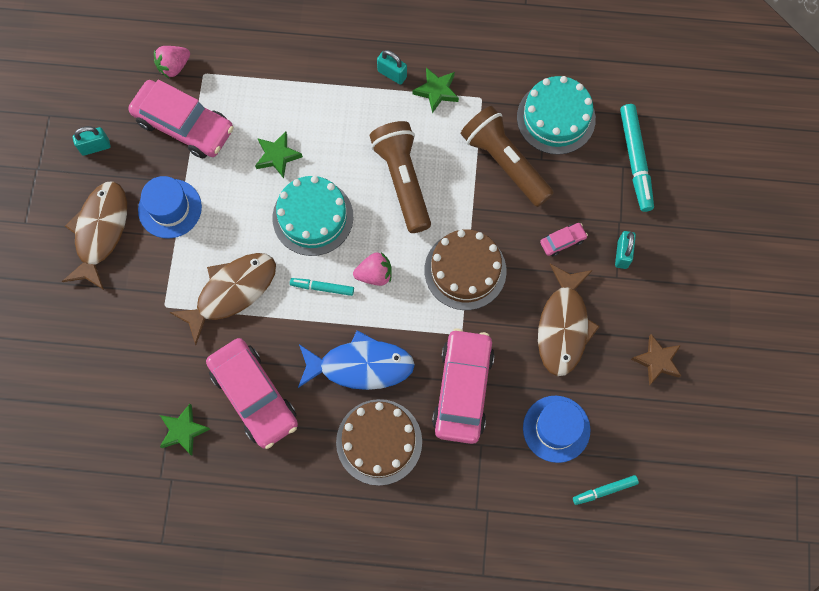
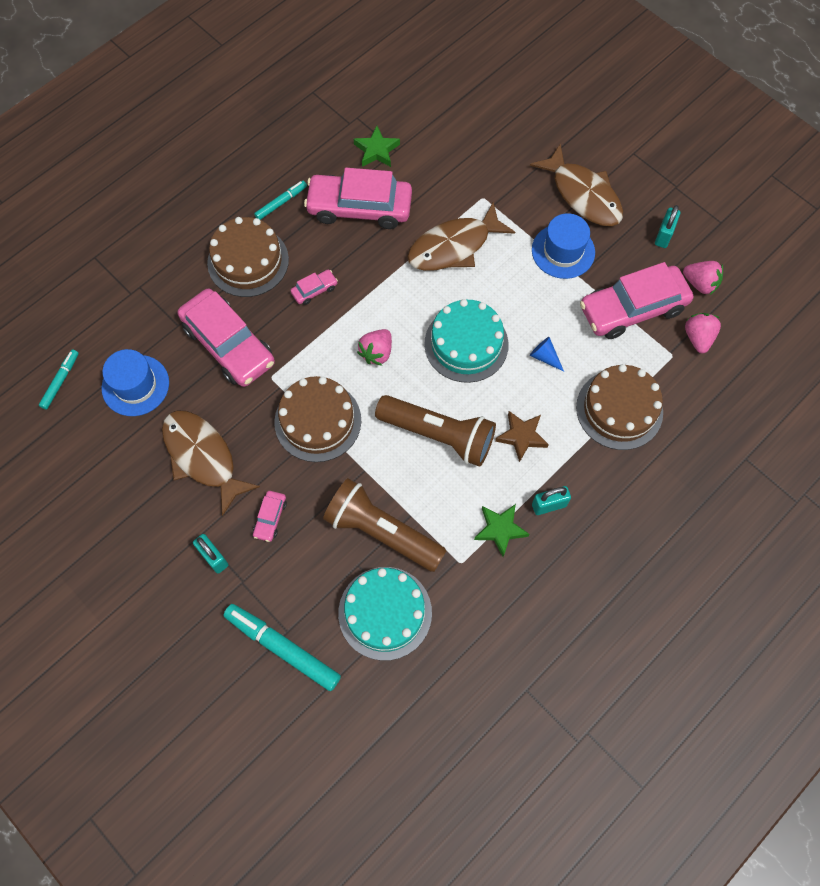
camera: 130 degrees right, 5 degrees down
(122, 94) = (700, 284): none -> pink strawberry
(232, 292) = (454, 246): brown fish -> brown fish turned 60 degrees clockwise
(277, 156) = (544, 357): green star -> blue cone
(279, 79) = (619, 409): none -> brown cake
(322, 287) = (400, 308): turquoise marker -> turquoise marker (281, 203)
(360, 366) = (314, 290): blue fish -> pink car
(505, 162) = (382, 531): brown flashlight -> brown flashlight turned 150 degrees counterclockwise
(657, 361) = (106, 505): brown star -> brown star (521, 436)

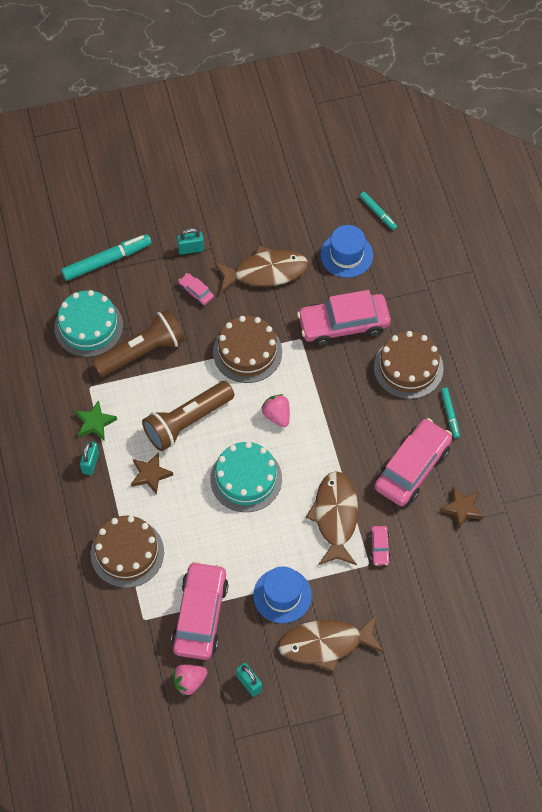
camera: 120 degrees right, 5 degrees down
(314, 290) = (355, 400): pink car -> pink car (379, 547)
(376, 150) = (462, 509): green star -> brown star
(544, 357) = (201, 527): blue cone -> none
(698, 338) = (145, 648): pink strawberry -> none

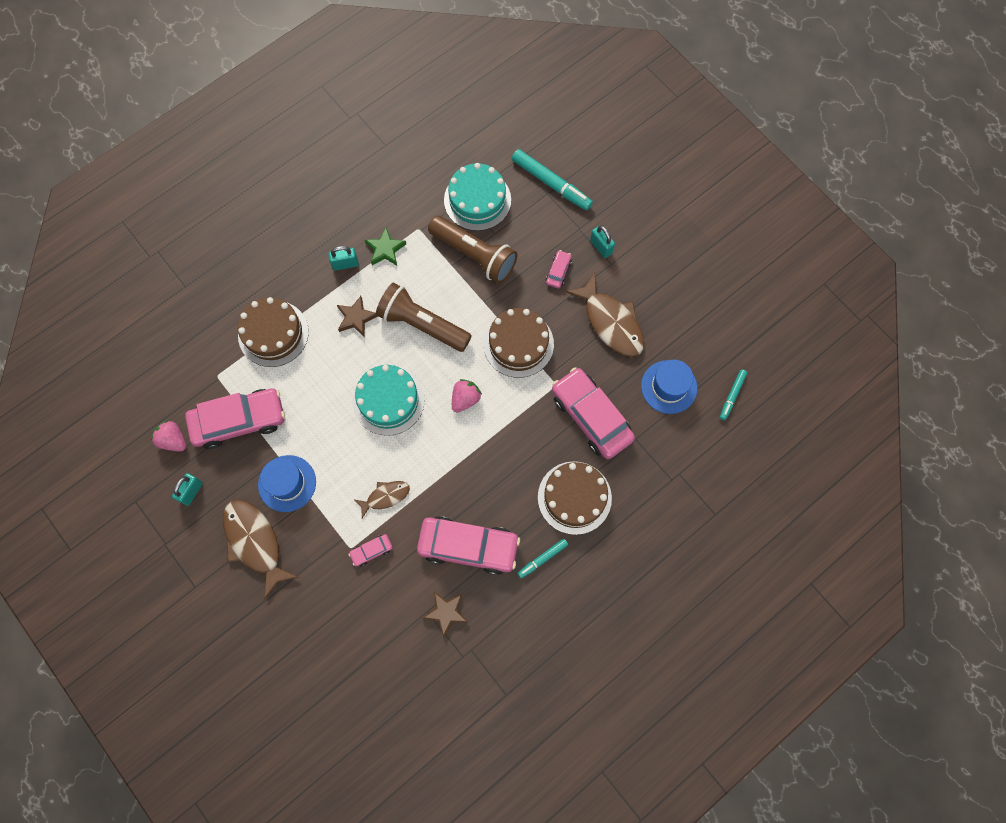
camera: 65 degrees right, 10 degrees up
(335, 517) = (385, 496): brown fish -> brown fish, size x0.55

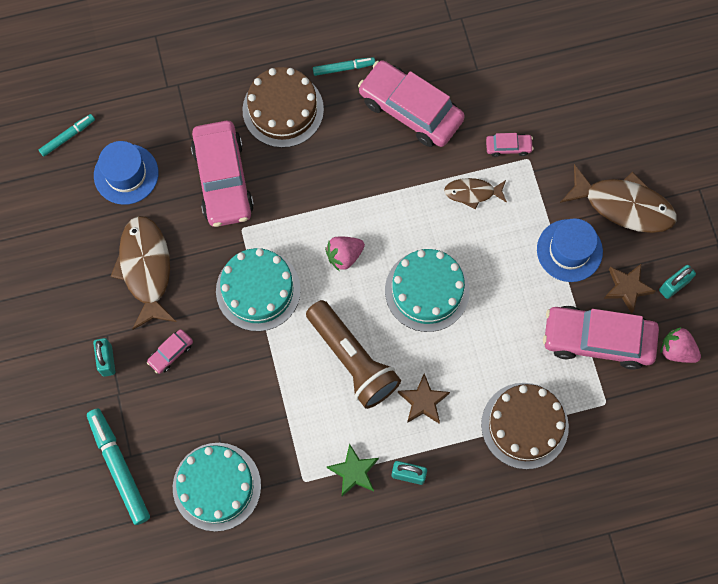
camera: 155 degrees left, 0 degrees up
(173, 440) = (677, 350): pink strawberry -> pink strawberry turned 150 degrees clockwise
(255, 542) = (623, 205): brown fish -> brown fish turned 60 degrees counterclockwise
(446, 613) = (459, 61): brown star -> brown star (627, 288)
(474, 255) = (255, 417): brown flashlight -> none
(518, 344) = (258, 290): brown cake -> turquoise cake

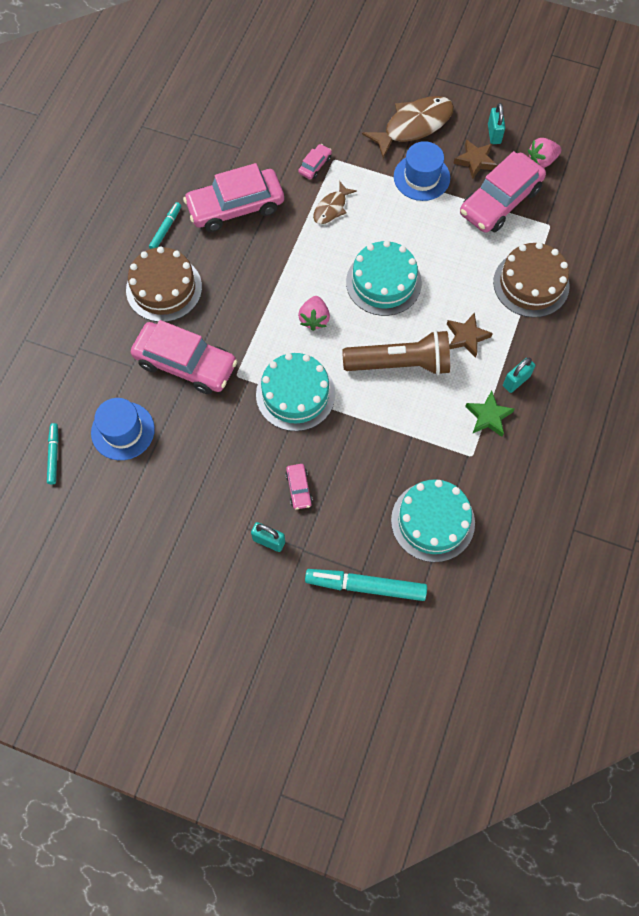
camera: 55 degrees left, 5 degrees down
(146, 269) = (214, 464): brown fish -> none

